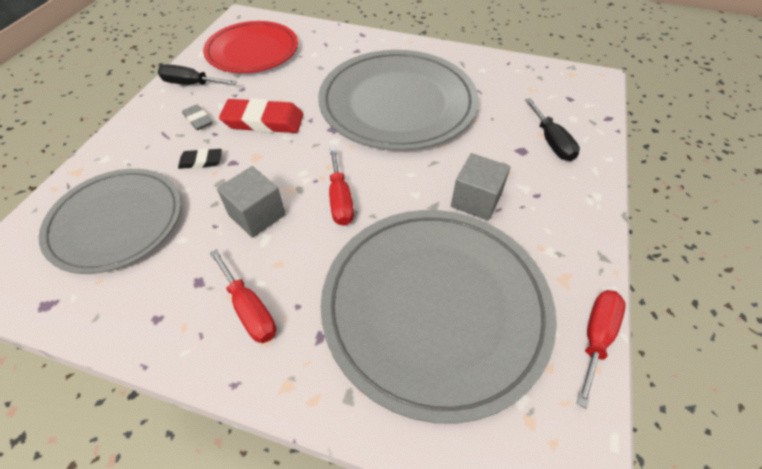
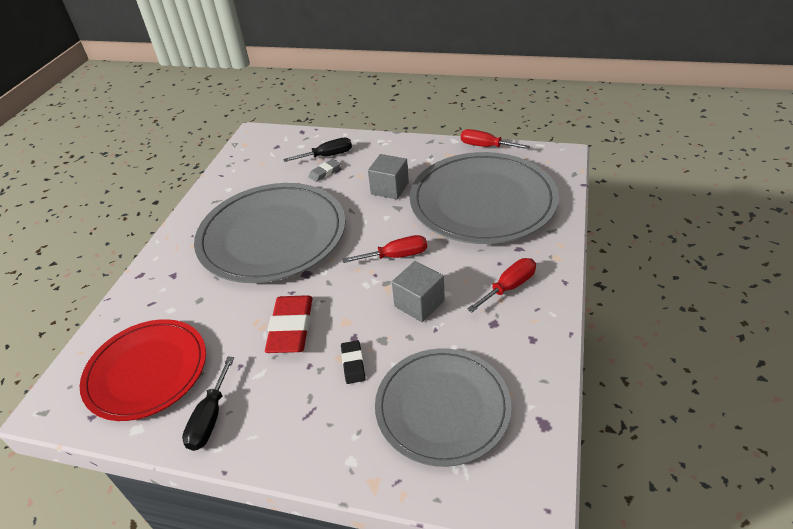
camera: 90 degrees left, 10 degrees down
(198, 120) = (284, 388): grey eraser -> grey eraser (325, 172)

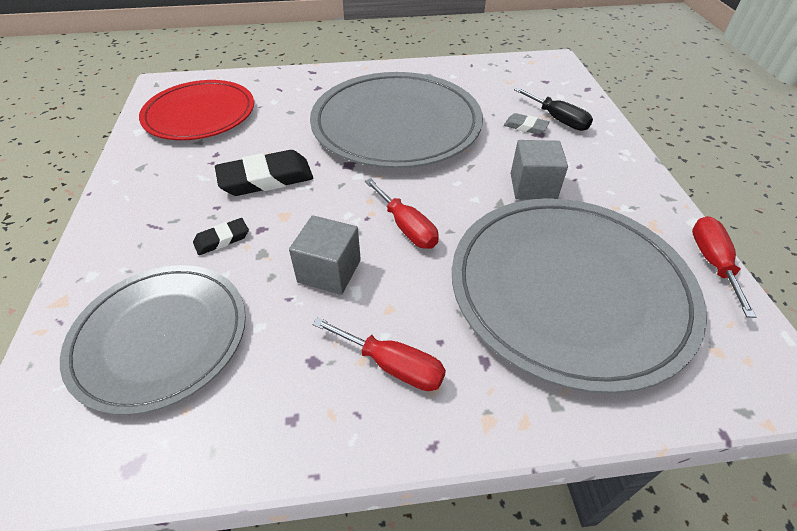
camera: 65 degrees right, 5 degrees up
(210, 418) = (148, 165): black screwdriver -> none
(291, 328) = (266, 178): red eraser -> black eraser

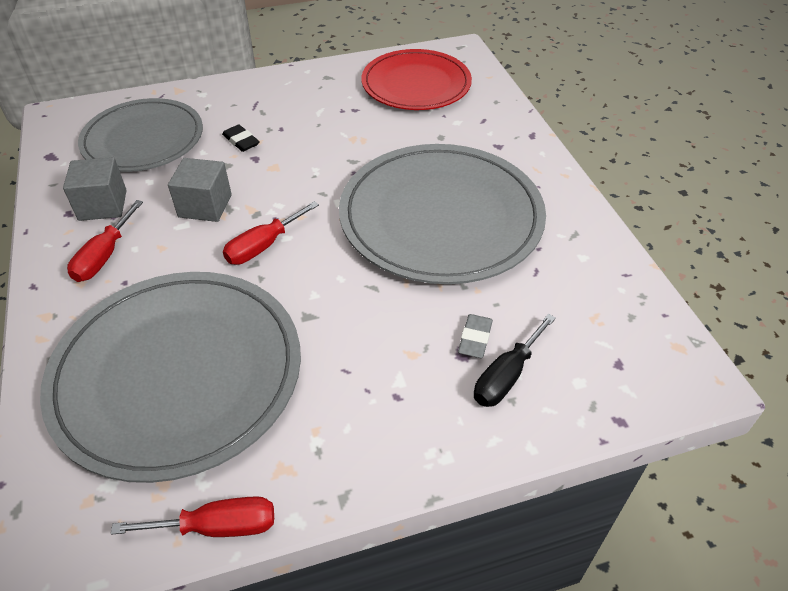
camera: 80 degrees right, 0 degrees up
(266, 178) = (323, 146): black eraser -> none
(533, 186) = (343, 346): grey cube -> grey cube (103, 205)

